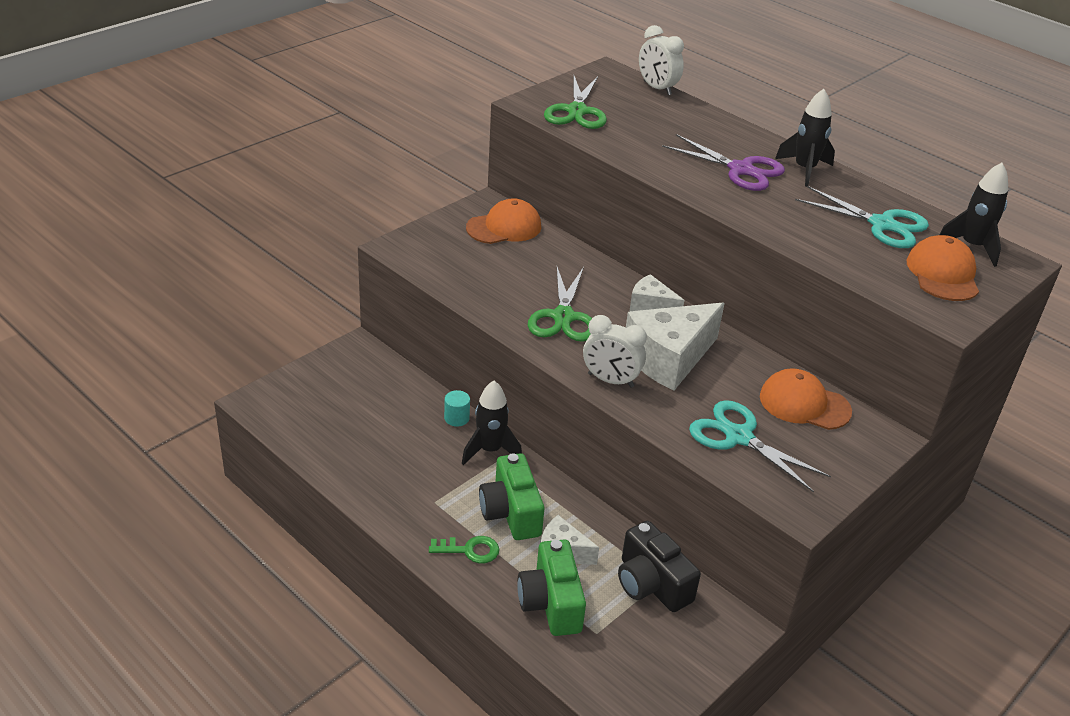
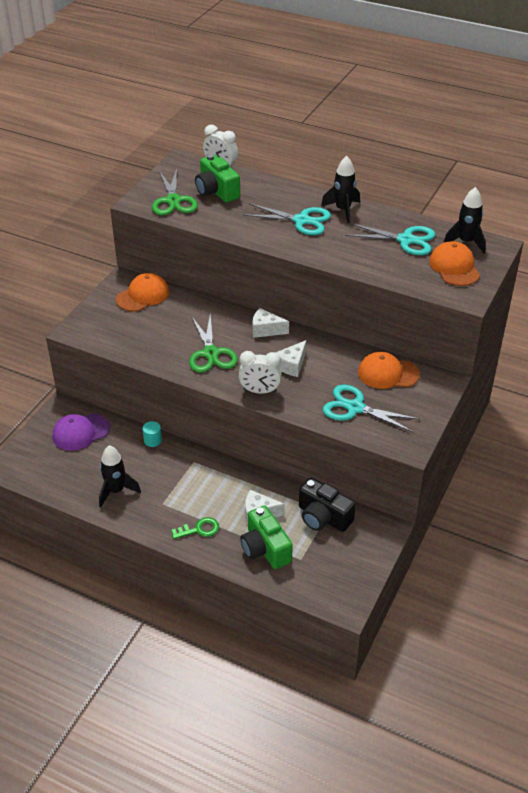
camera: 15 degrees left, 5 degrees up
(368, 383) = (81, 432): none -> purple cap
(490, 450) = (184, 457): black rocket -> black rocket (116, 491)
(511, 512) = (216, 496): green camera -> green camera (217, 191)
(669, 359) = (291, 365): white cheese -> white cheese, size x0.54
(741, 170) = (301, 220): purple scissors -> turquoise scissors

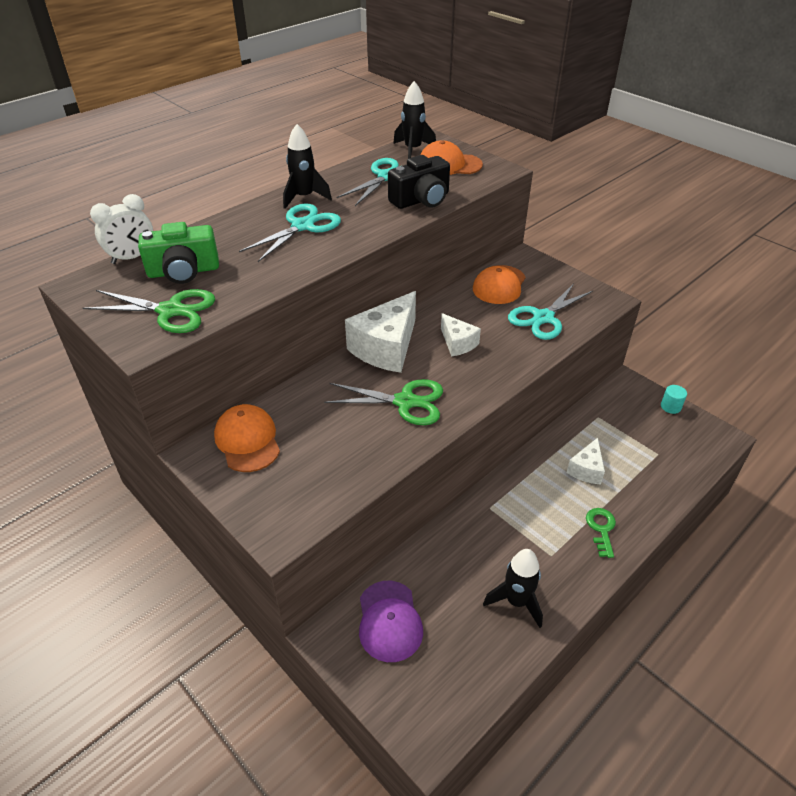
camera: 70 degrees left, 0 degrees up
(152, 440) = (438, 540): turquoise cylinder -> turquoise cylinder (670, 406)
(260, 391) = (491, 377): white clock -> none
(265, 548) = (639, 478): green camera -> none
(266, 330) = (386, 348): white cheese -> white cheese, size x1.86
(323, 517) = (603, 422): black camera -> black camera (421, 200)

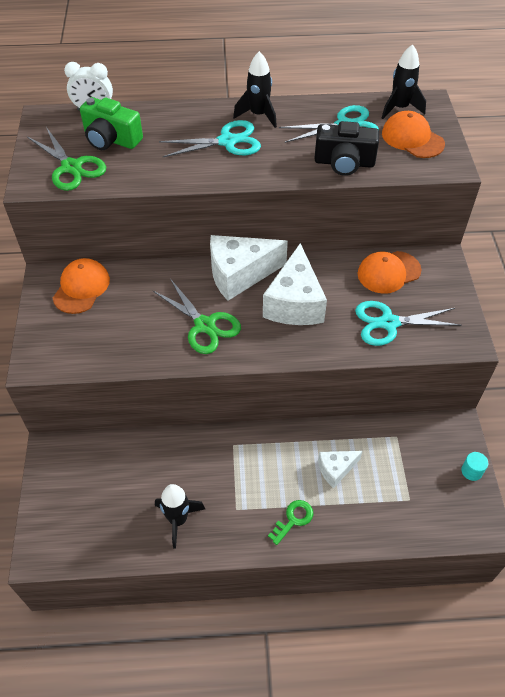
camera: 40 degrees right, 10 degrees up
(389, 621) = (91, 469): purple cap -> none
(457, 343) = (294, 303): white cheese -> white cheese, size x1.86

